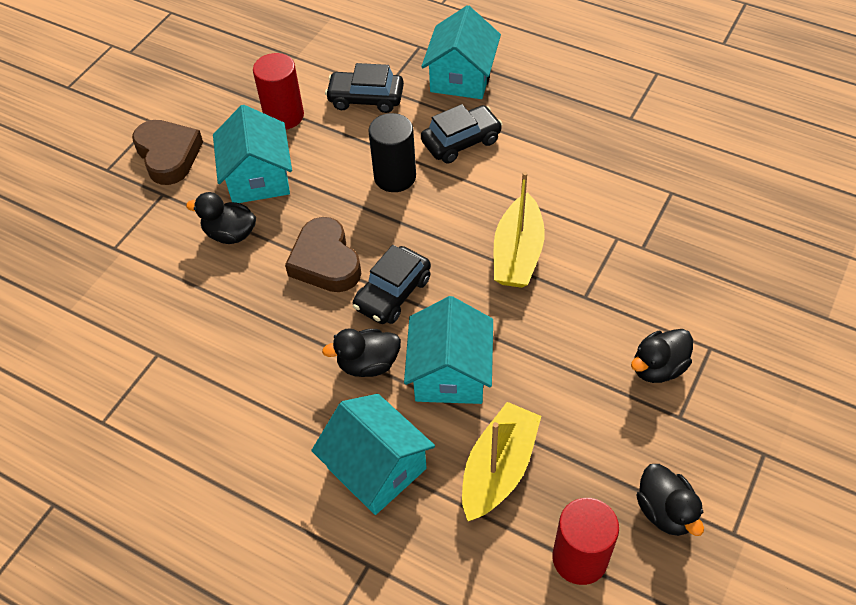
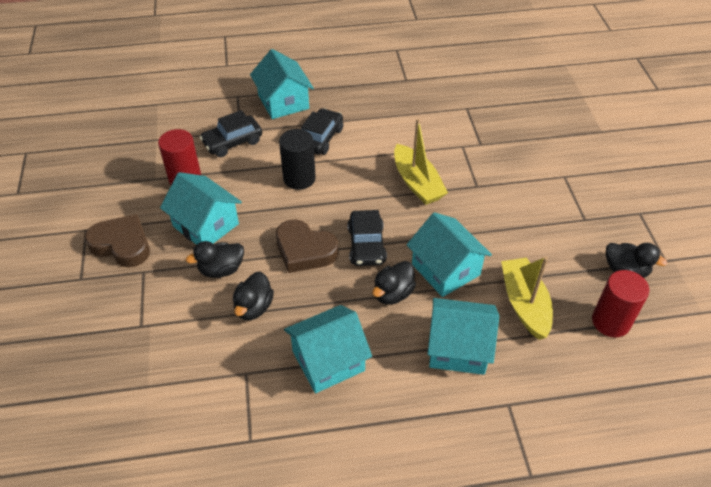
camera: 40 degrees left, 5 degrees down
(239, 393) = (328, 361): none -> turquoise house
(658, 368) = (550, 201): black duck -> black duck (254, 307)

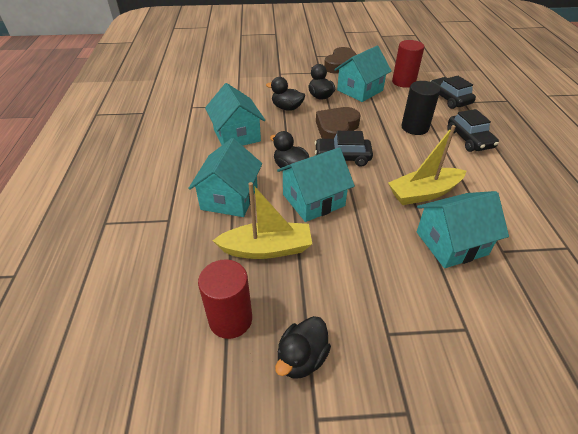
camera: 95 degrees right, 5 degrees down
(283, 102) = (511, 122): turquoise house -> turquoise house (451, 243)
(320, 138) = (469, 139): black car -> black car turned 45 degrees clockwise

